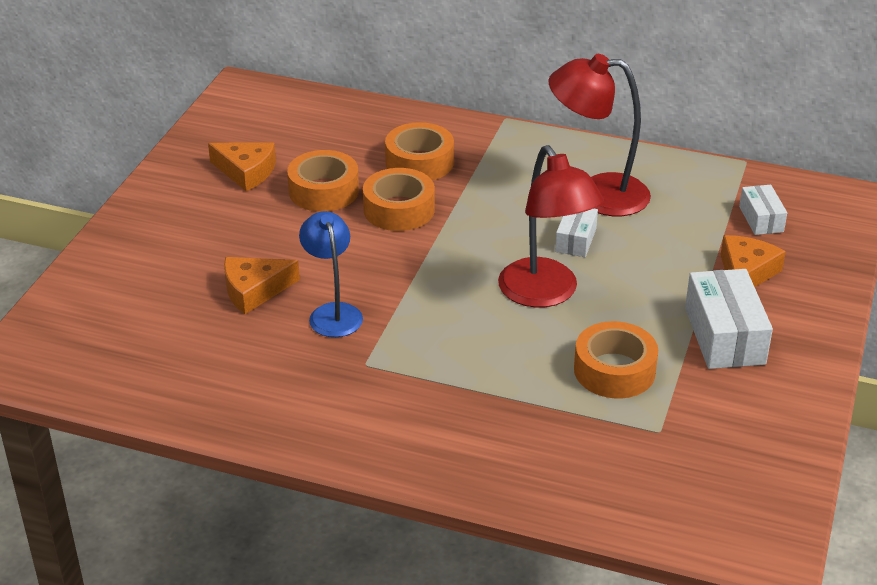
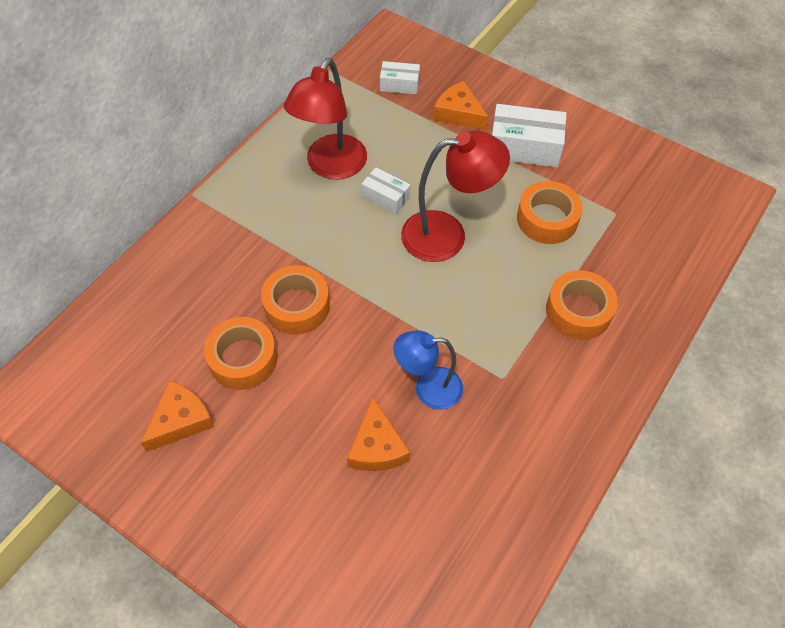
camera: 75 degrees left, 20 degrees up
(419, 162) = (230, 273): orange tape -> orange tape (578, 311)

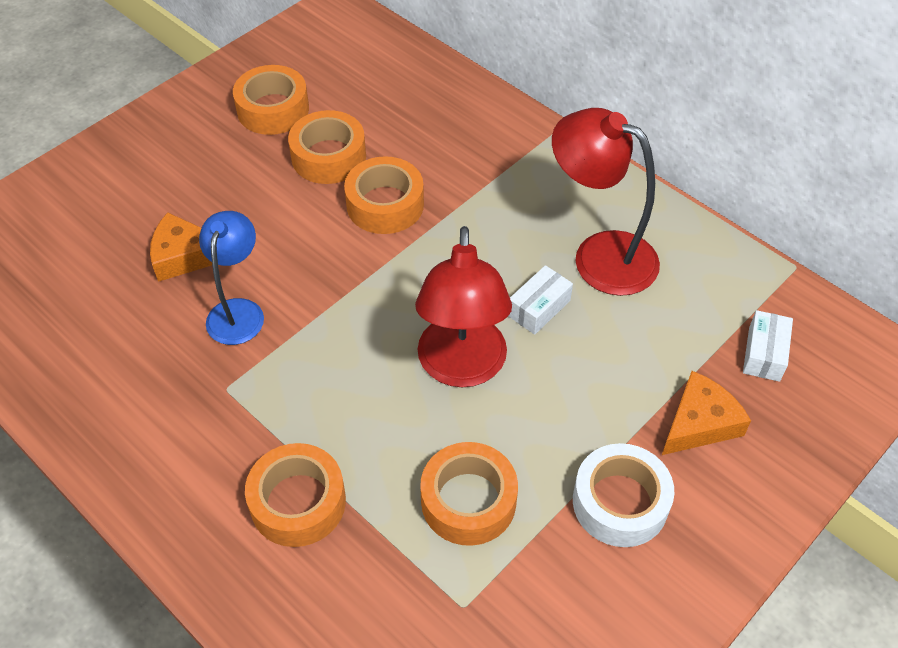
camera: 100 degrees right, 5 degrees down
(180, 420) = (273, 109): orange cheese -> orange tape
(524, 147) = (620, 502): white box -> white tape

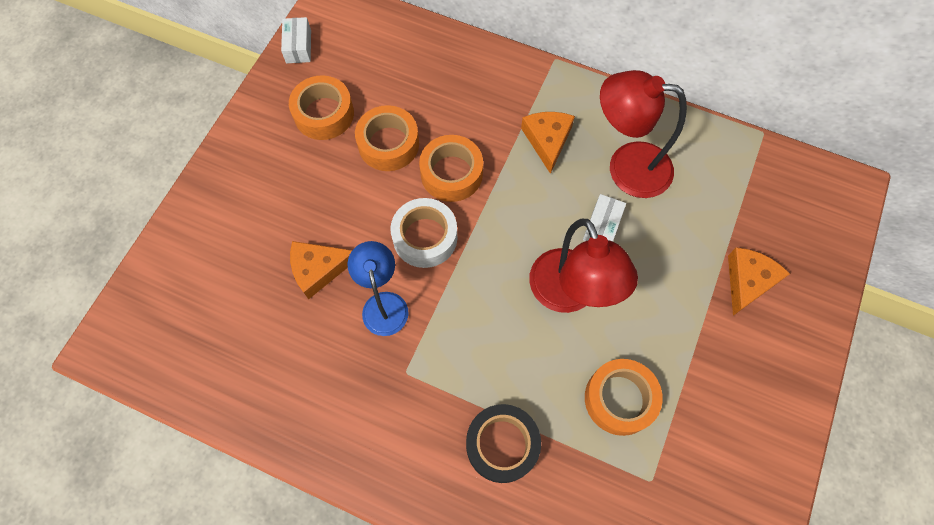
camera: 20 degrees left, 15 degrees up
(298, 502) = (502, 445): orange tape -> black tape
(515, 202) = (547, 140): none -> orange cheese
(620, 502) = (720, 362): white tape -> white tape (425, 237)
(764, 354) = (769, 211): white box -> white box (298, 46)

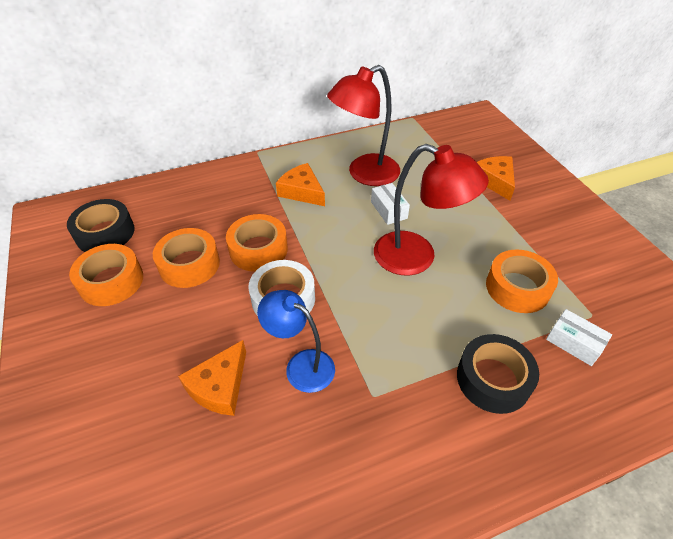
camera: 45 degrees left, 20 degrees down
(298, 46) = (42, 255): white box -> white box (574, 343)
(356, 59) = (105, 233): none -> black tape

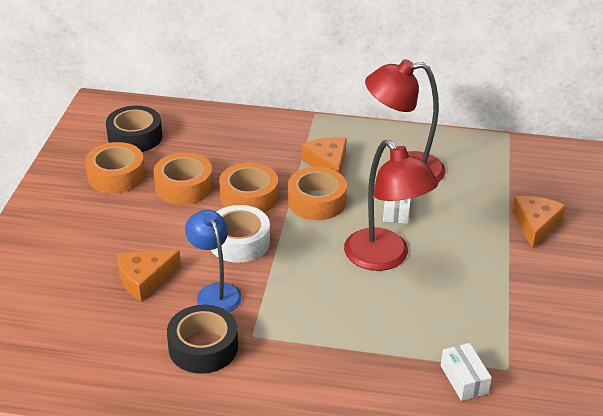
camera: 30 degrees right, 10 degrees down
(493, 379) = (362, 369): black tape -> black tape (203, 347)
(517, 288) = (457, 319): orange tape -> orange tape (316, 201)

